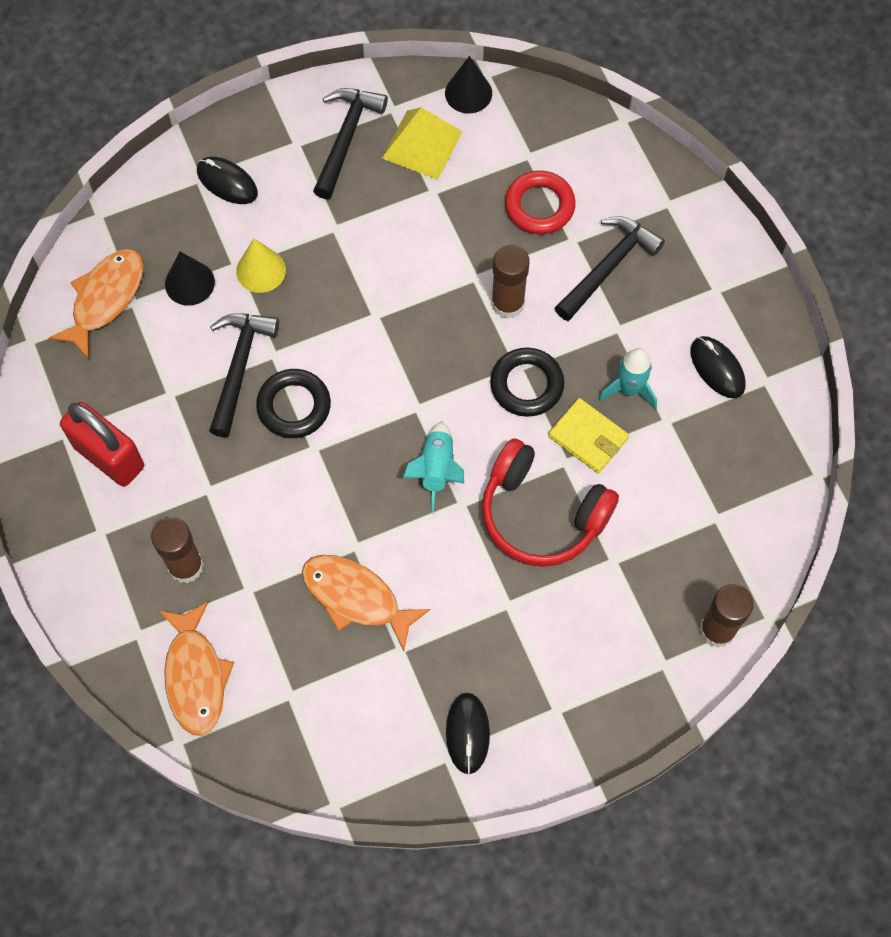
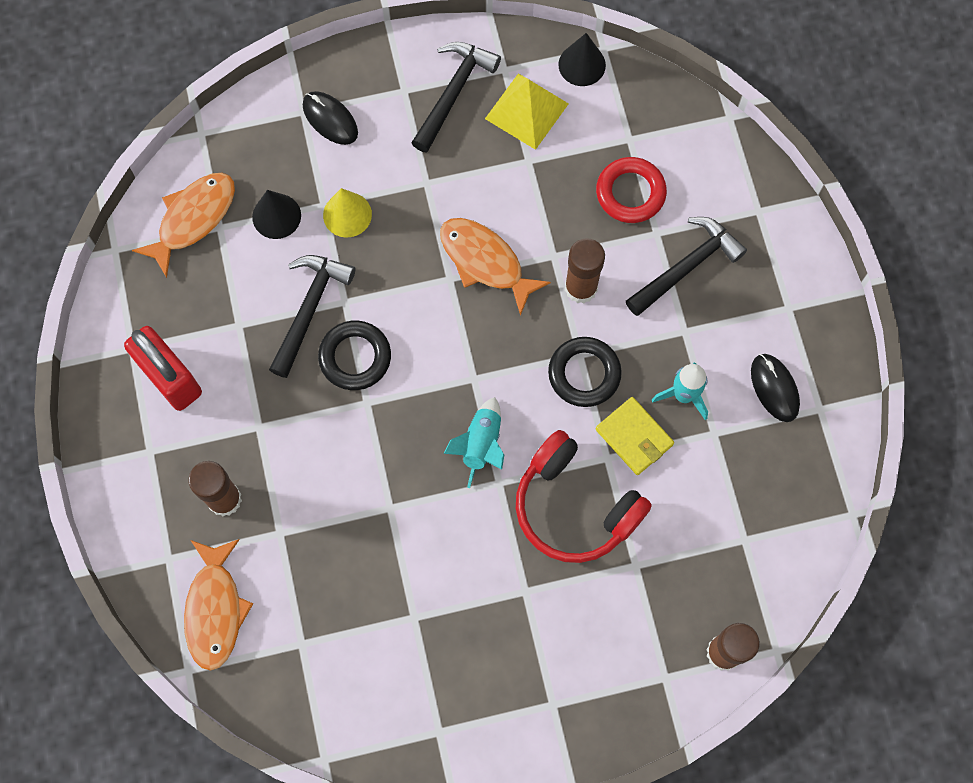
camera: 10 degrees right, 5 degrees up
(356, 597) = (381, 559): orange fish -> orange fish (485, 261)
(467, 733) = (463, 712): black mouse -> none

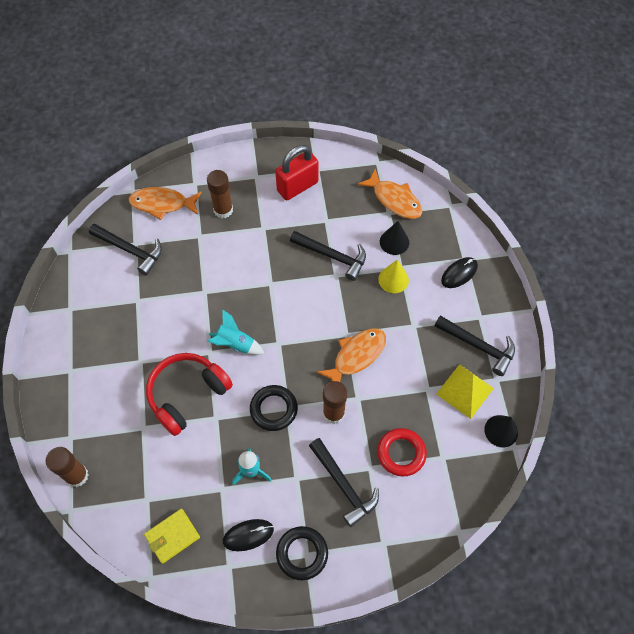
camera: 95 degrees right, 10 degrees down
(316, 648) = (130, 250): none -> black hammer
(355, 357) = (299, 279): black ring -> black ring (302, 553)
(634, 437) = (227, 436): yellow wallet -> yellow wallet (172, 536)

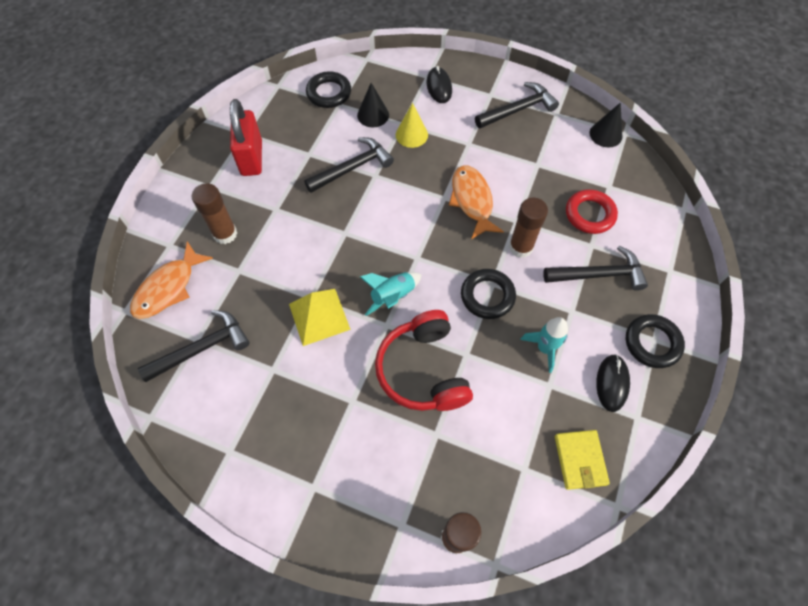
camera: 60 degrees left, 0 degrees up
(394, 200) = (329, 93): orange fish -> black ring
(465, 391) = (555, 140): yellow pyramid -> yellow pyramid (319, 316)

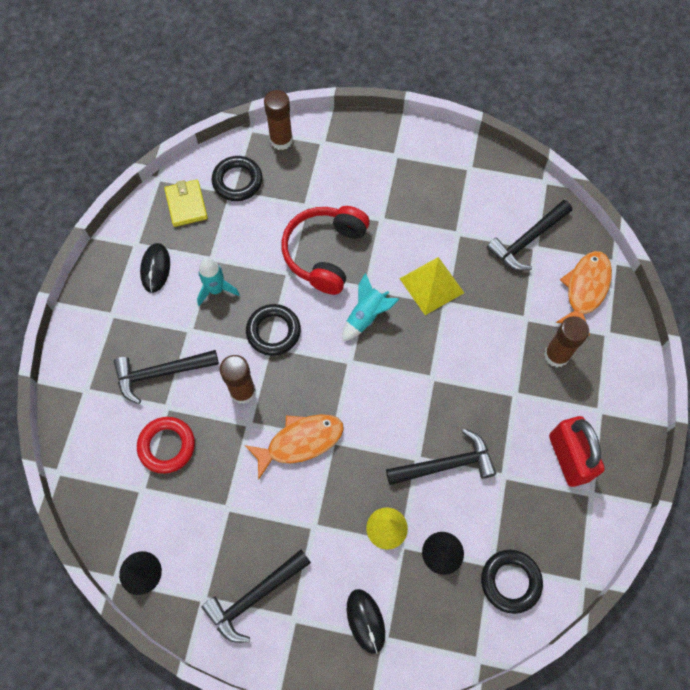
camera: 170 degrees right, 5 degrees up
(353, 168) = (446, 464): black hammer -> black hammer turned 150 degrees counterclockwise
(423, 370) = (325, 253): red headphones -> red headphones turned 135 degrees counterclockwise
(472, 200) = (300, 442): orange fish -> orange fish turned 90 degrees counterclockwise
(652, 343) = (114, 311): black ring -> black ring (237, 181)

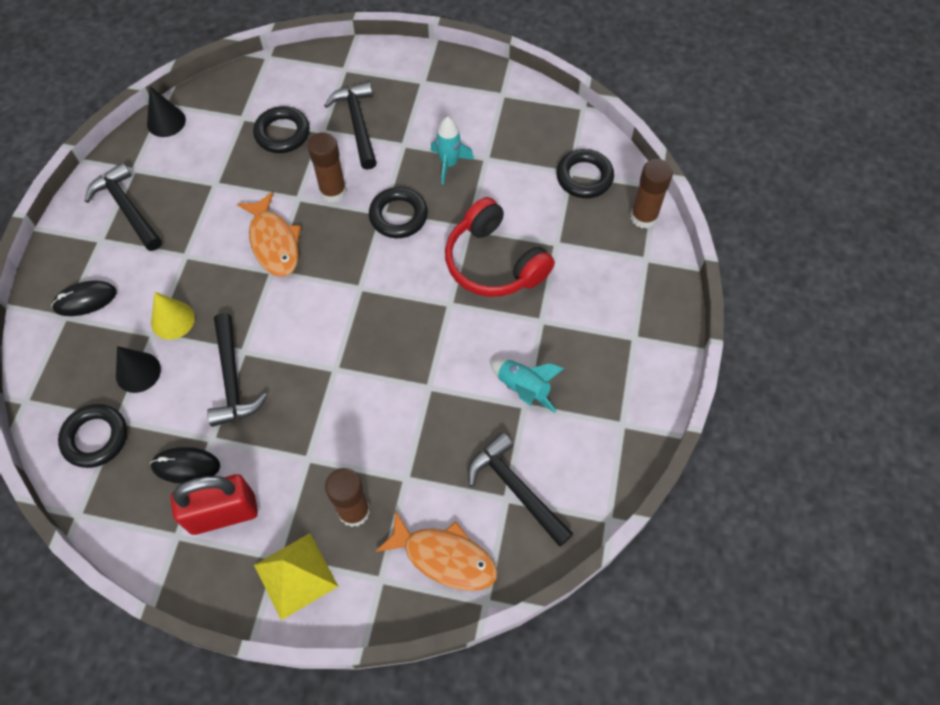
camera: 90 degrees right, 5 degrees down
(155, 268) = (474, 112): black mouse -> black mouse (186, 466)
(167, 446) = (282, 133): red ring -> black ring
(186, 204) = (551, 133): yellow wallet -> none
(325, 253) = (494, 262): red headphones -> red headphones turned 150 degrees counterclockwise
(366, 316) = (414, 303): turquoise rocket -> turquoise rocket (523, 388)
(431, 285) = (452, 372): yellow pyramid -> yellow pyramid (295, 575)

